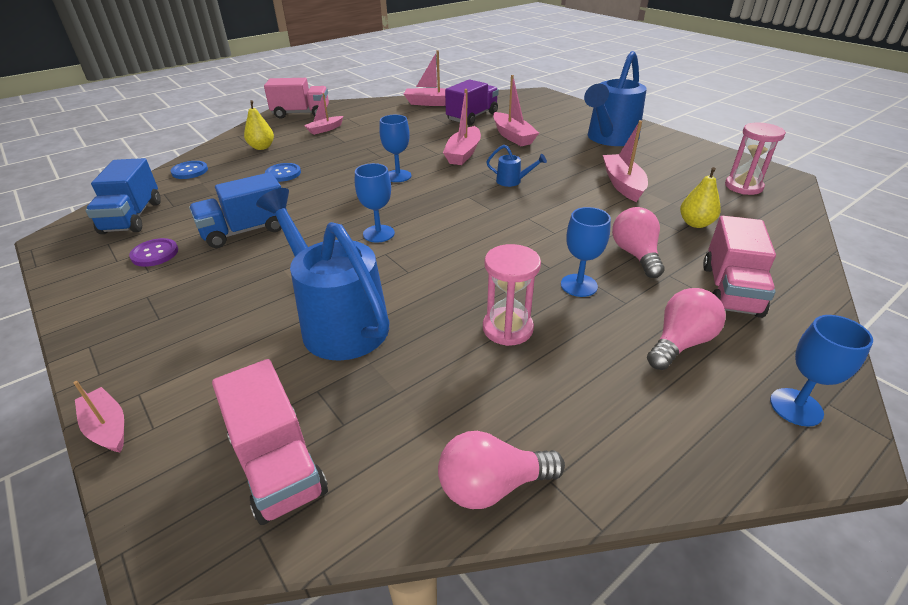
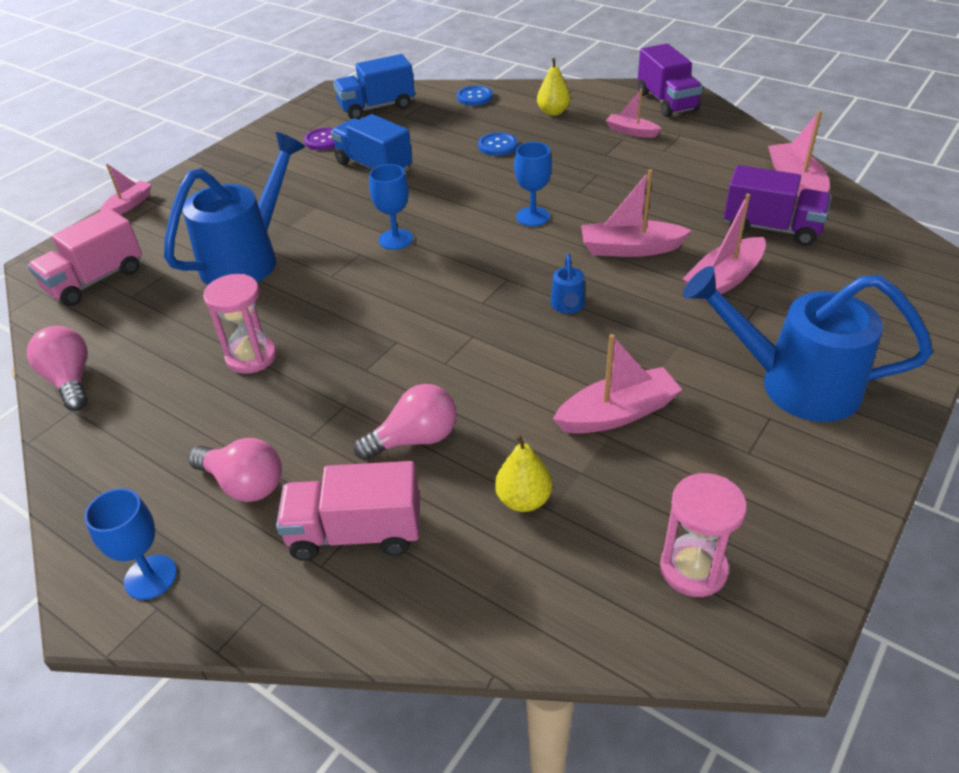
camera: 75 degrees right, 5 degrees up
(301, 114) = (667, 102): pink truck -> purple truck
(579, 285) = (334, 396): blue goblet -> none

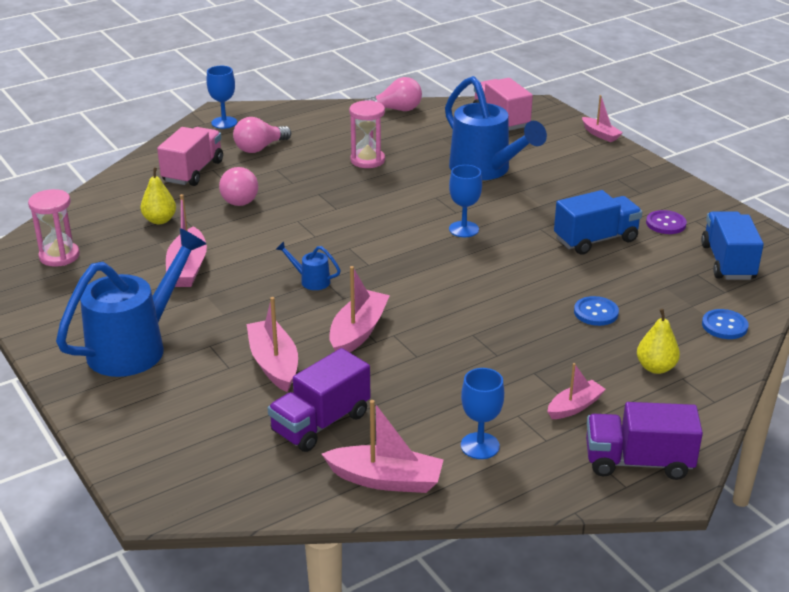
camera: 110 degrees right, 10 degrees down
(532, 216) = (448, 298): blue goblet -> blue goblet (480, 446)

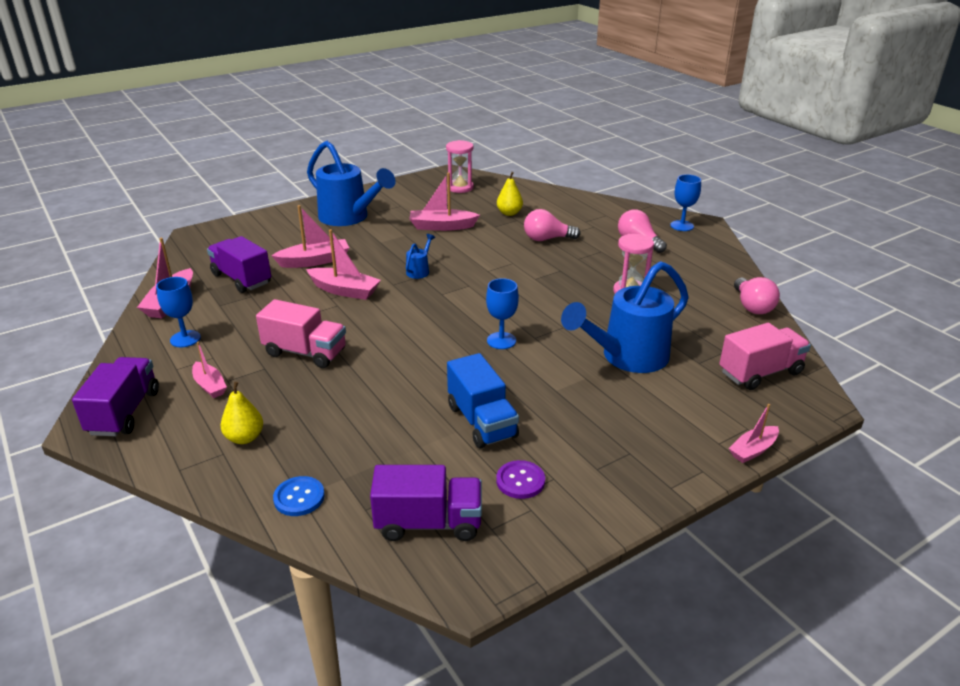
camera: 90 degrees right, 0 degrees up
(193, 171) = (588, 219): pink truck -> pink truck (305, 352)
(596, 312) = (344, 409): blue button -> none
(727, 262) = (429, 523): blue truck -> purple truck

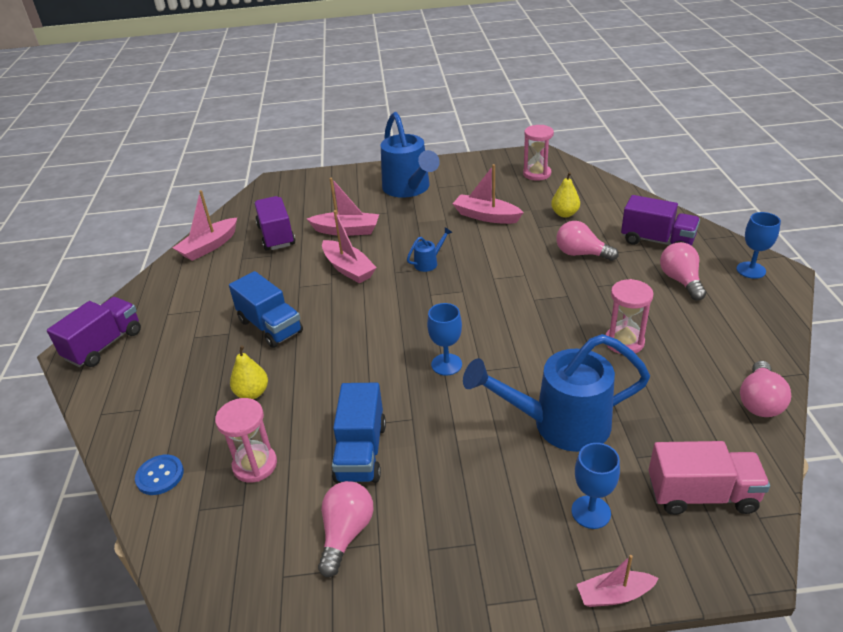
camera: 30 degrees right, 5 degrees up
(185, 339) = (193, 286): blue goblet -> blue goblet (591, 512)
(210, 385) = (178, 338): pink boat -> none
(245, 438) = (165, 399): yellow pear -> yellow pear (252, 393)
(305, 352) = (270, 326): pink truck -> blue truck
(390, 460) = (255, 465): none -> pink hourglass
(429, 523) = (236, 546): purple truck -> purple truck (657, 241)
(520, 481) = (346, 533): purple button -> pink light bulb

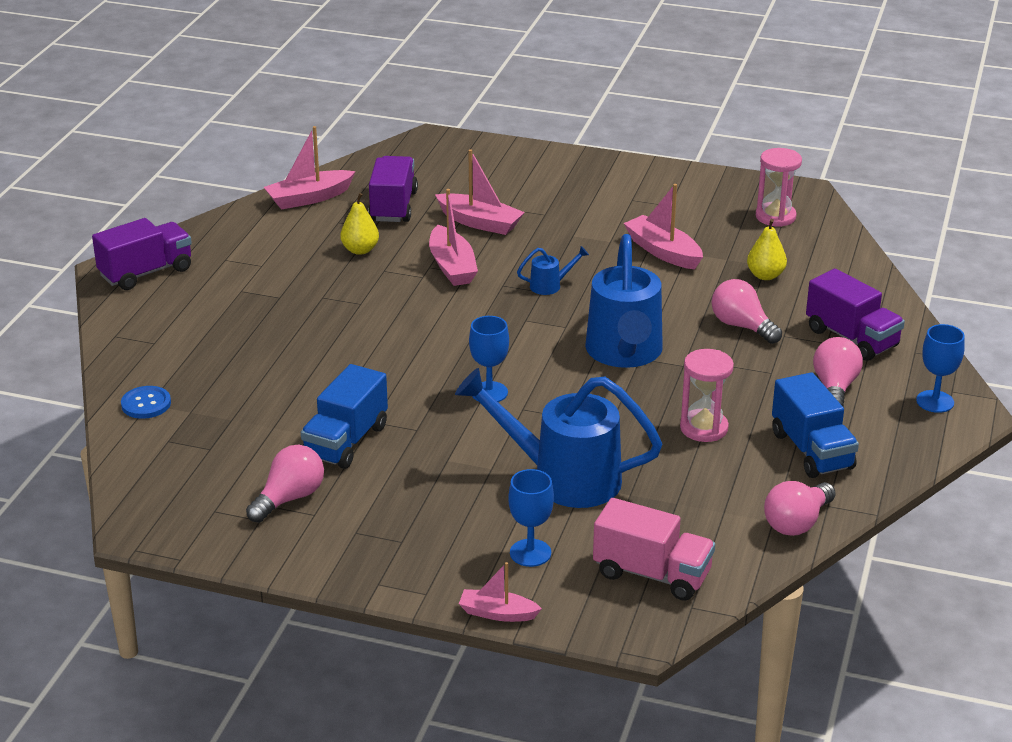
camera: 20 degrees right, 5 degrees down
(252, 393) = (271, 360): yellow pear -> yellow pear (360, 250)
(255, 465) = (238, 422): pink hourglass -> none
(270, 326) = (327, 303): blue truck -> blue truck (812, 451)
(409, 189) = (593, 192): blue watering can -> blue watering can (624, 353)

